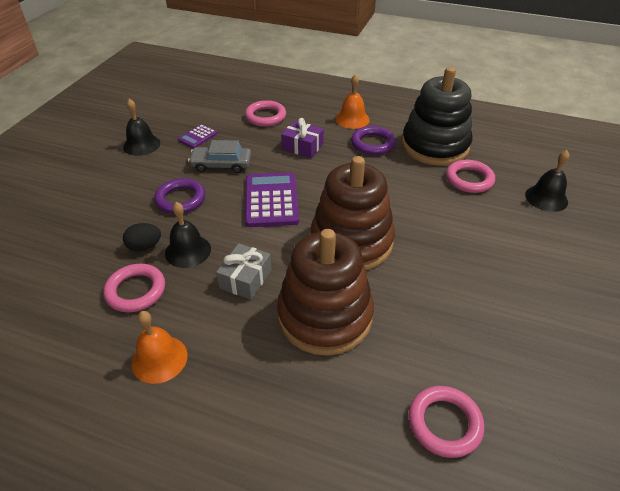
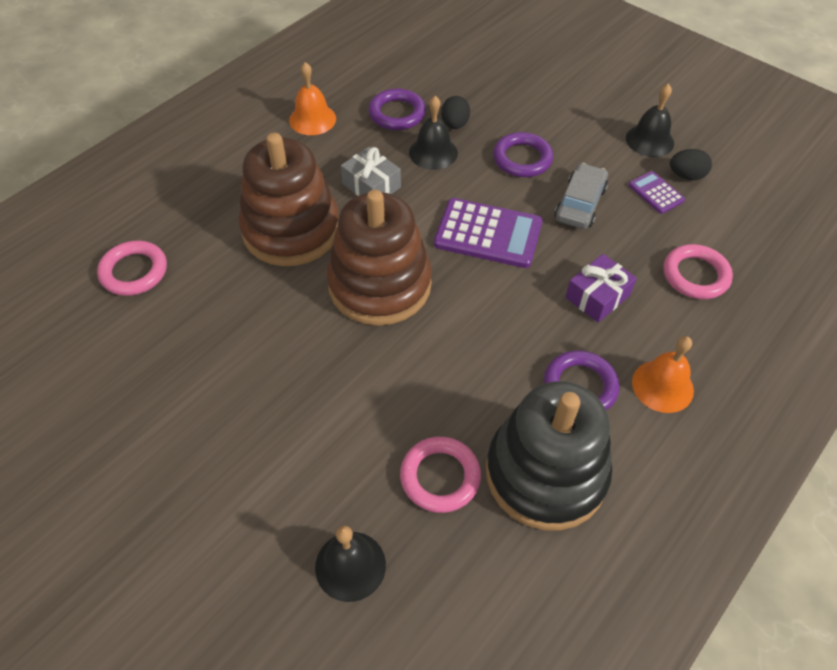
camera: 110 degrees right, 10 degrees up
(136, 291) = (397, 113): pink ring -> purple ring
(176, 127) = (686, 176): none -> black egg

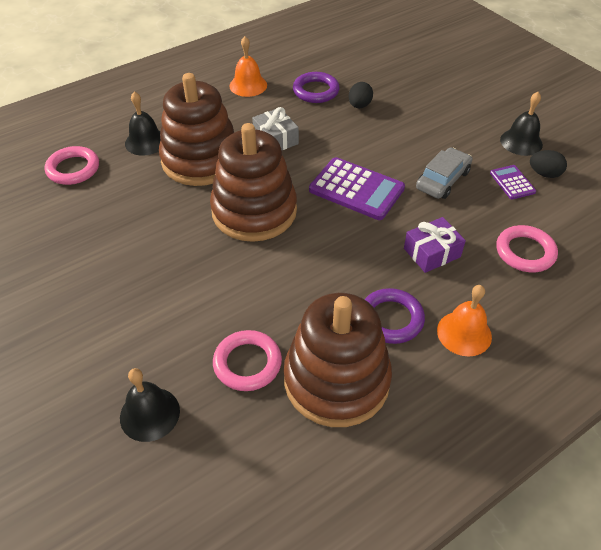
camera: 15 degrees right, 5 degrees down
(433, 152) = (334, 123): black bell -> black bell (145, 142)
(522, 159) = (406, 139): purple ring -> none
(545, 473) = (336, 380): black stacking toy -> brown stacking toy

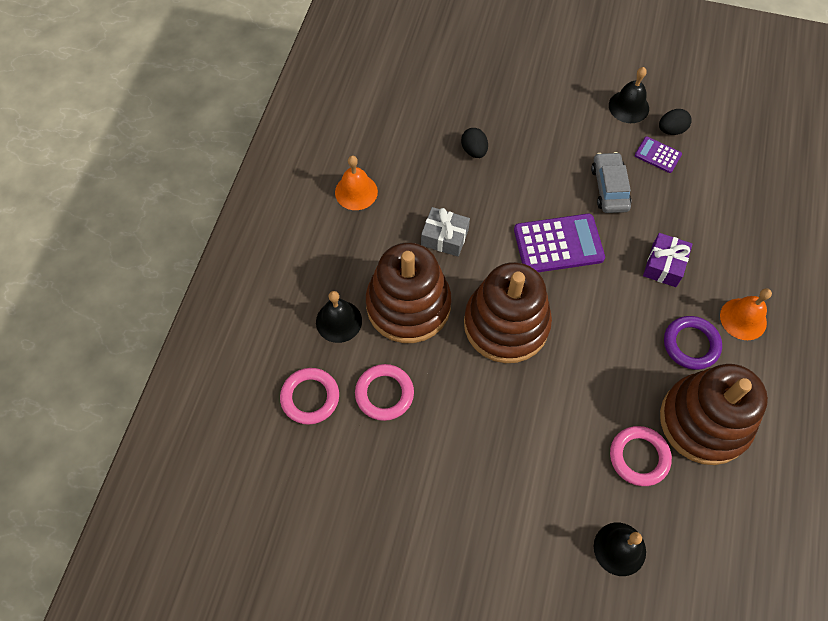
camera: 40 degrees left, 15 degrees up
(316, 91) = (421, 158): purple ring -> none
(525, 252) = (720, 217): pink ring -> pink ring (384, 394)

